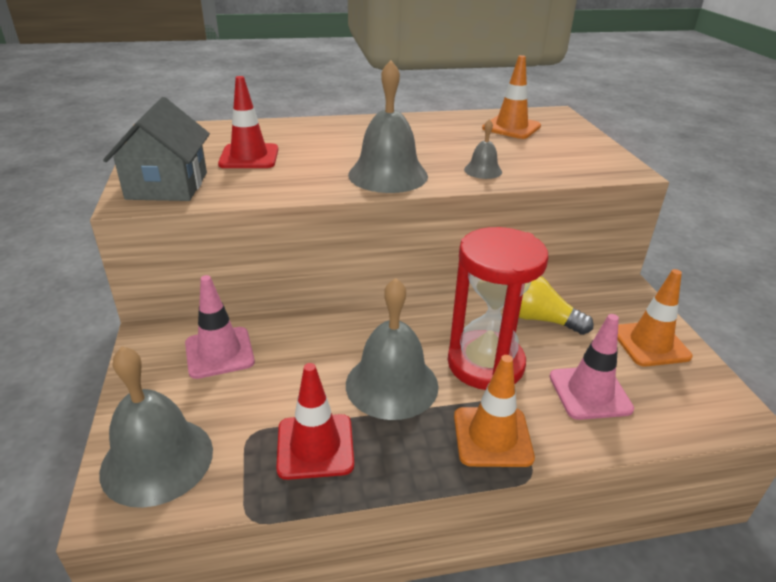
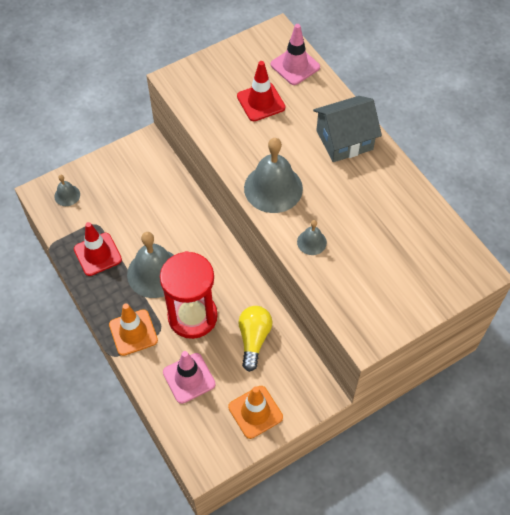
camera: 70 degrees right, 25 degrees up
(157, 460) = (67, 195): grey bell -> grey bell, size x0.49
(167, 186) = (198, 84): grey house -> grey house (344, 140)
(219, 352) = (147, 181): pink traffic cone -> pink traffic cone (295, 66)
(511, 127) = (417, 243): orange traffic cone -> none

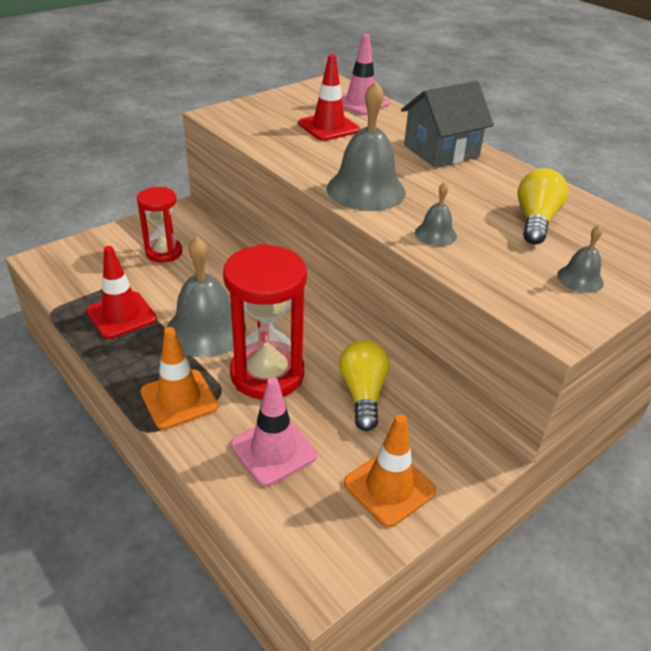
camera: 10 degrees left, 20 degrees down
(67, 195) = (79, 260): grey bell -> grey bell (580, 279)
(129, 191) = (164, 252): none -> red hourglass
(389, 232) = (535, 221): none -> yellow light bulb

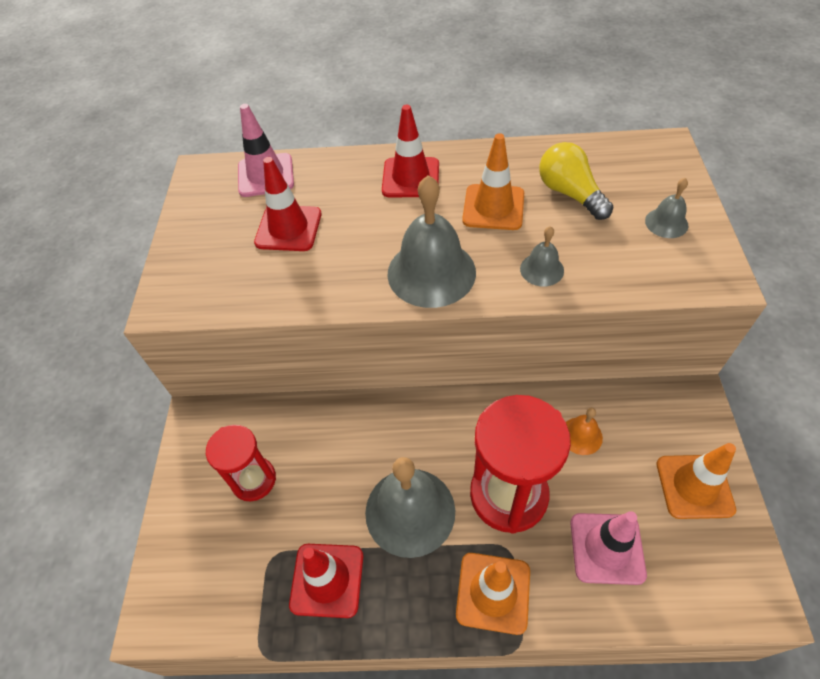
camera: 45 degrees left, 15 degrees up
(363, 393) = (581, 435): yellow light bulb -> orange bell
(441, 151) = (410, 178): grey house -> red traffic cone
(465, 193) = (493, 207): none -> orange traffic cone

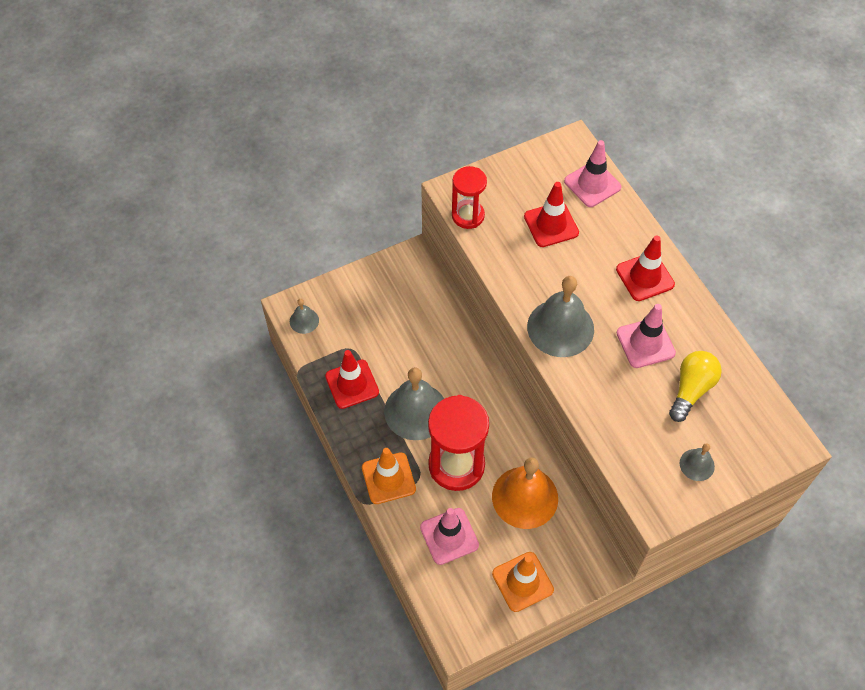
camera: 60 degrees right, 5 degrees up
(253, 480) = (391, 312): red hourglass -> red hourglass (468, 216)
(493, 207) = (645, 343): orange traffic cone -> pink traffic cone
(541, 269) = (601, 394): grey bell -> grey bell (304, 321)
(581, 435) = (525, 497): orange bell -> orange bell, size x2.06

